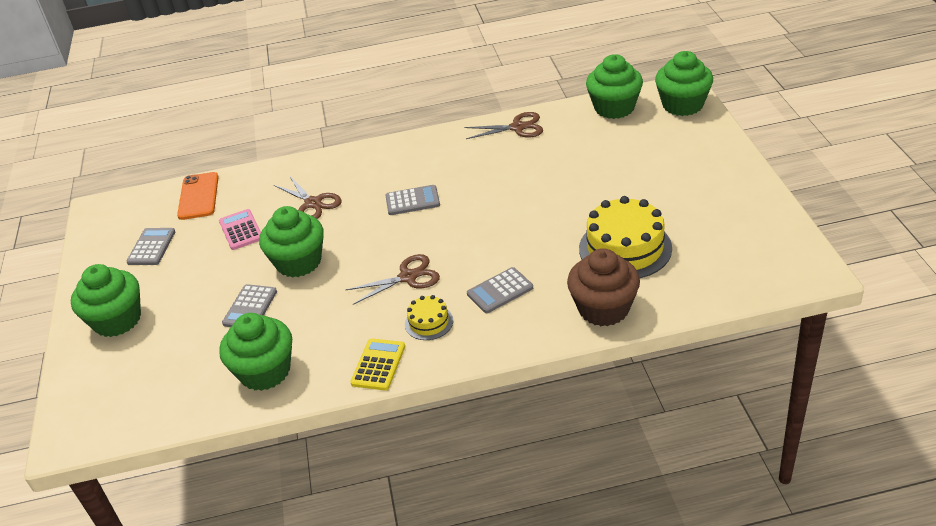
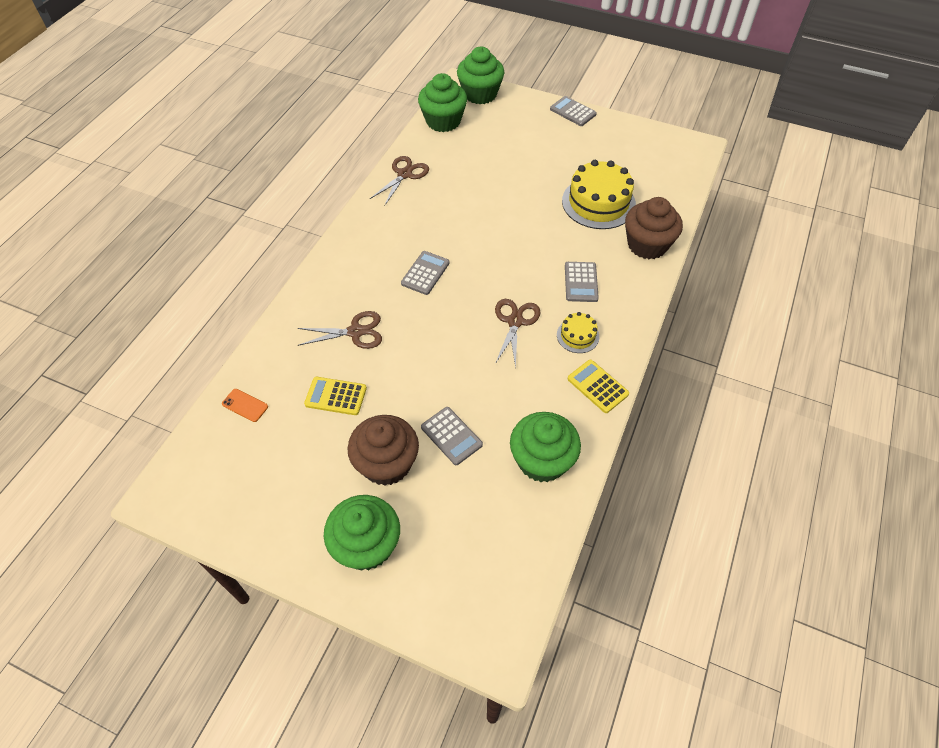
camera: 60 degrees left, 15 degrees up
(151, 247) = (283, 474): grey calculator -> grey calculator (573, 112)
(197, 289) = (386, 463): none -> brown cupcake
(198, 196) = (245, 405): orange phone -> orange phone, size x0.56
(241, 230) = (336, 396): pink calculator -> yellow calculator
(298, 262) = (425, 377): green cupcake -> none

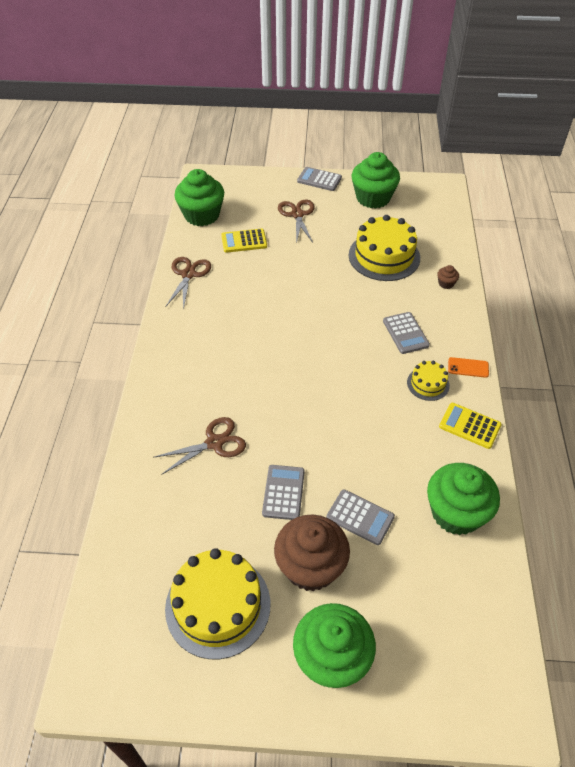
camera: 20 degrees left, 5 degrees down
(245, 405) = (133, 555): orange phone -> orange phone (468, 367)
(293, 469) = (218, 605): none -> yellow cake
(336, 396) = (226, 515): yellow calculator -> yellow calculator (244, 241)
(425, 273) = (256, 365): grey calculator -> grey calculator (283, 492)
(480, 94) = (225, 182): green cupcake -> green cupcake (373, 198)
(515, 321) = (364, 387): brown scissors -> brown scissors (297, 215)
(647, 245) = (446, 283): brown cupcake -> brown cupcake, size x0.40

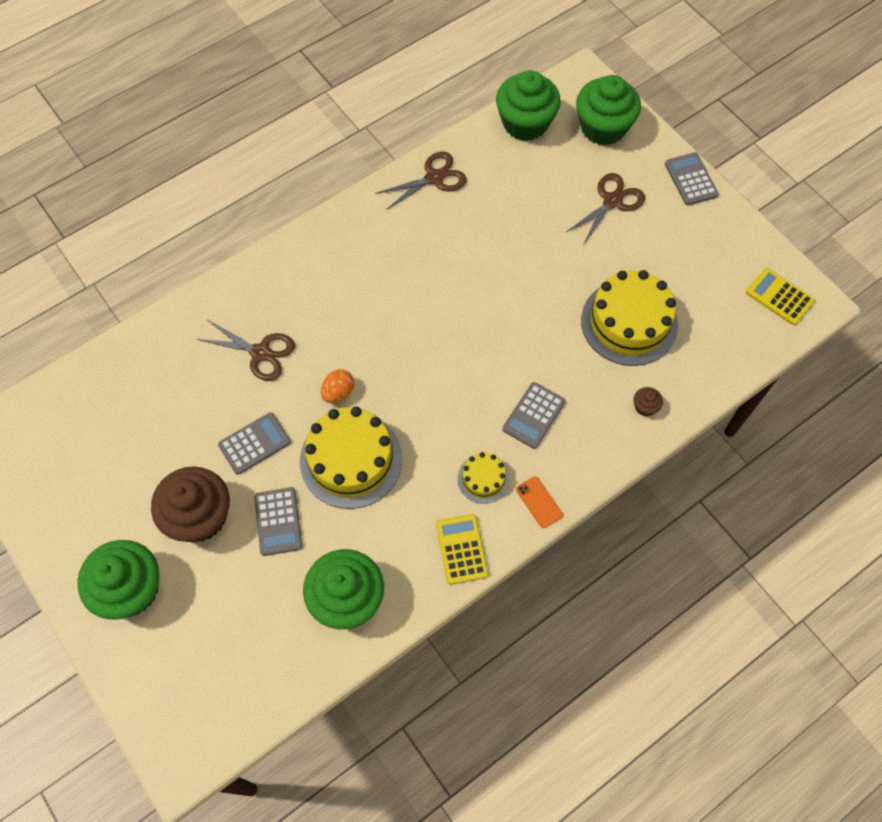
camera: 50 degrees right, 15 degrees up
(218, 605) = (114, 473): yellow cake -> yellow cake (351, 459)
(244, 241) = (525, 186): yellow calculator -> yellow calculator (779, 297)
(291, 418) = (338, 392): none -> orange egg
(373, 198) = (714, 249): green cupcake -> green cupcake (603, 127)

